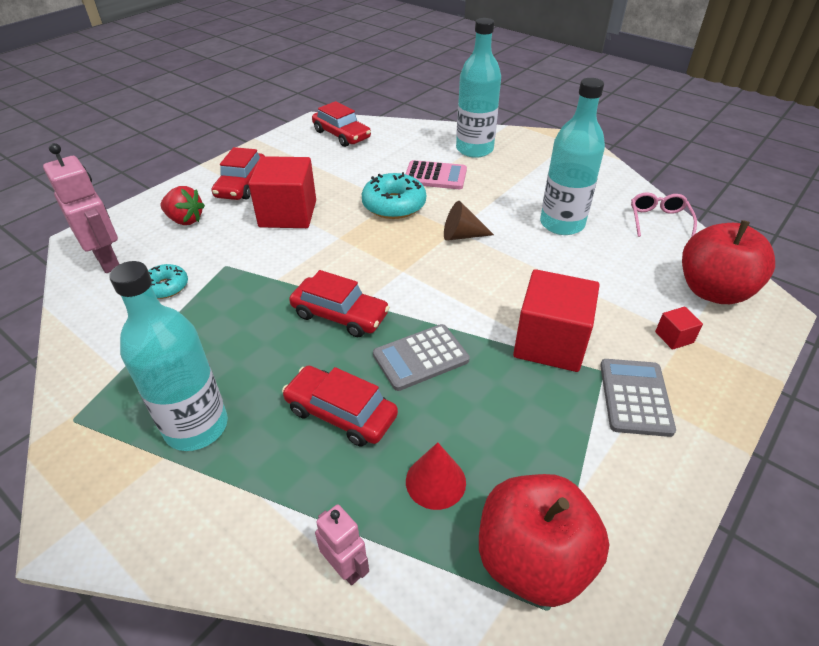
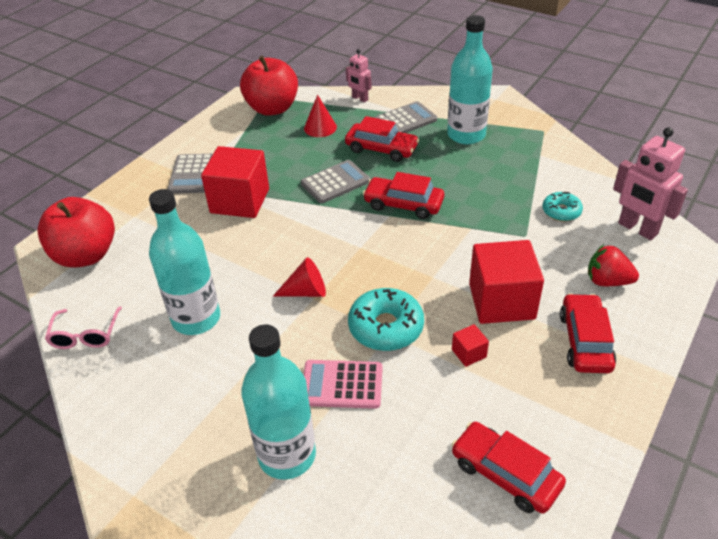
camera: 175 degrees right, 0 degrees up
(278, 479) = (405, 120): none -> grey calculator
(462, 235) = (306, 291): brown cone -> red cone
(674, 337) = (144, 214): red cube -> red cube (469, 353)

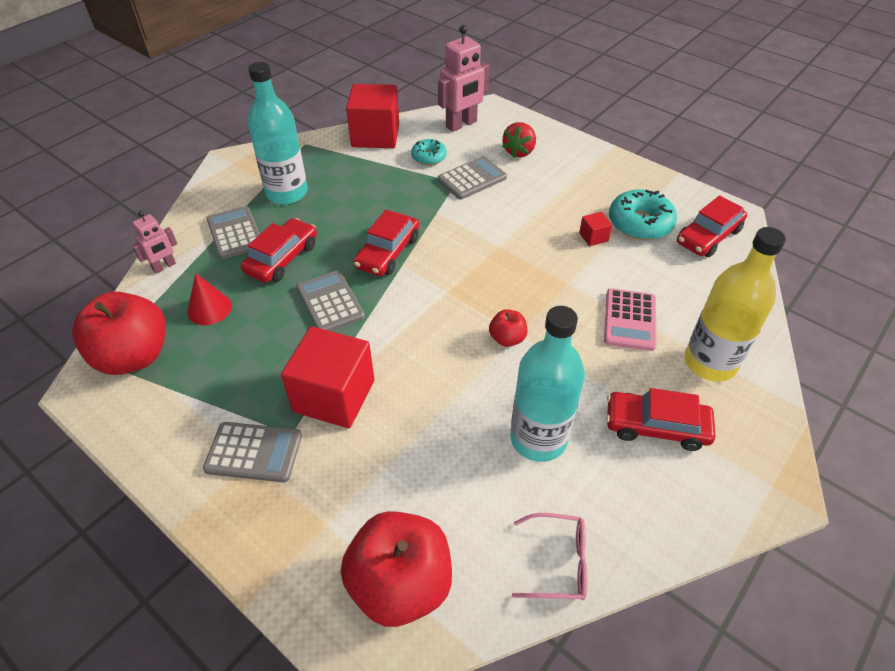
camera: 85 degrees left, 5 degrees up
(287, 455) = (710, 363): turquoise bottle -> yellow bottle
(306, 291) = (507, 338): red cone -> red apple
(386, 327) = (561, 284): turquoise donut -> turquoise donut (640, 223)
(501, 301) = (535, 209): red cube -> red cube (375, 135)
(536, 247) = (472, 179): none -> grey calculator
(585, 341) = (582, 175): red car -> red car (656, 426)

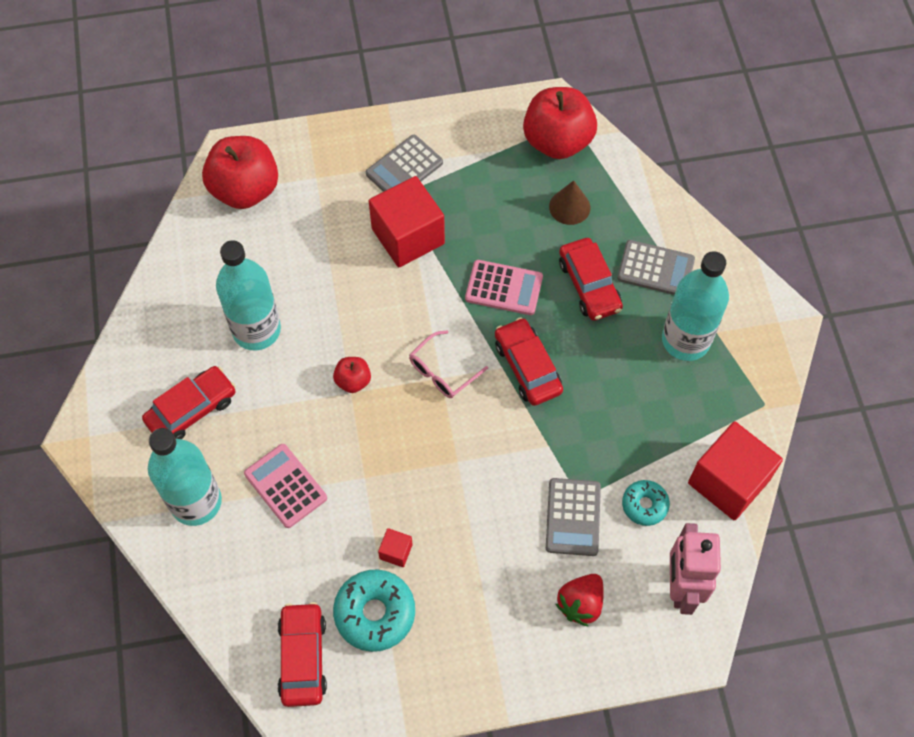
camera: 130 degrees right, 15 degrees up
(164, 266) = (650, 200): pink robot -> none
(209, 308) = (569, 207): red cone -> brown cone
(330, 302) = (504, 288): grey calculator -> pink calculator
(519, 151) = (580, 603): red strawberry -> red strawberry turned 120 degrees counterclockwise
(558, 562) = (176, 273): pink glasses -> pink glasses (442, 372)
(710, 363) = (196, 502): yellow bottle -> turquoise bottle

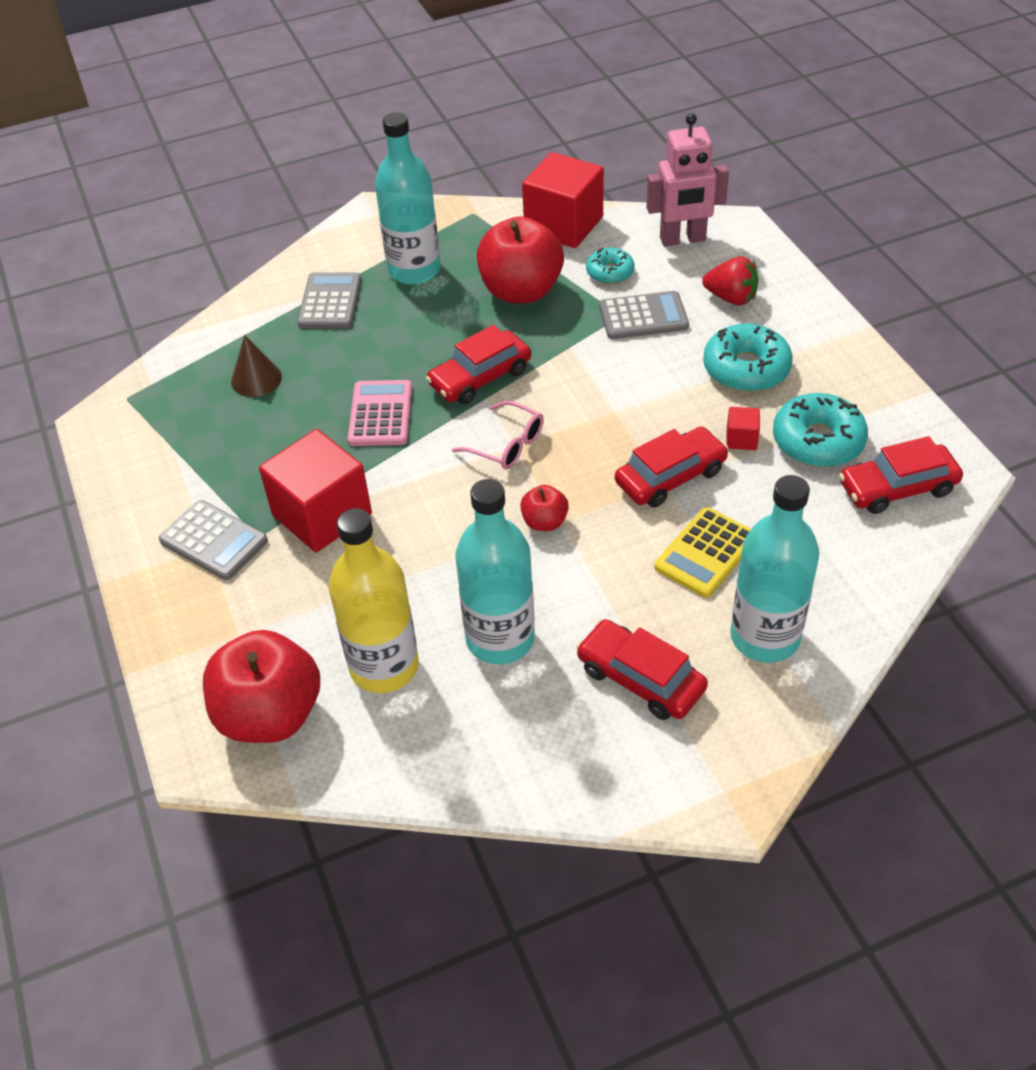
camera: 100 degrees left, 15 degrees down
(259, 257) = (384, 666): none -> yellow bottle
(285, 486) = (706, 553): pink calculator -> yellow calculator
(480, 584) = (746, 369): none -> turquoise donut
(557, 141) = (159, 404): red apple -> red apple (521, 291)
(589, 285) = (361, 347): red car -> red car (670, 477)

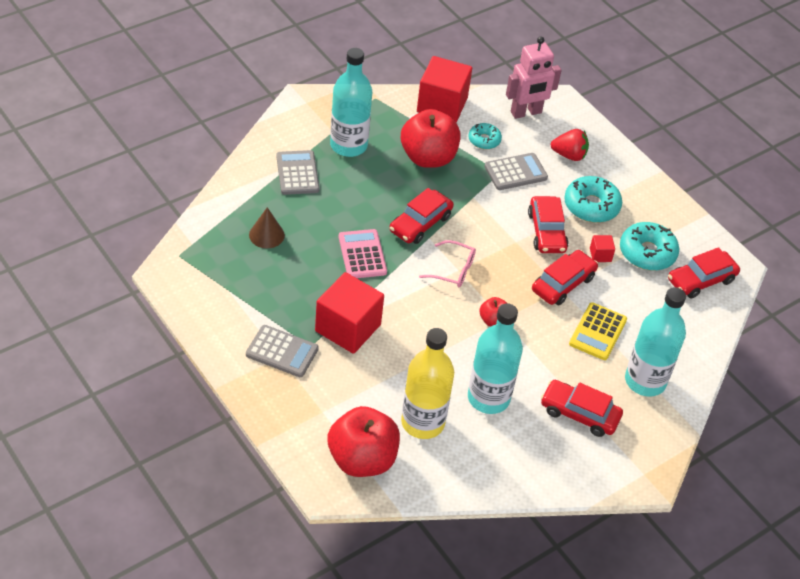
camera: 20 degrees left, 0 degrees up
(666, 400) = (546, 231): none -> red car

